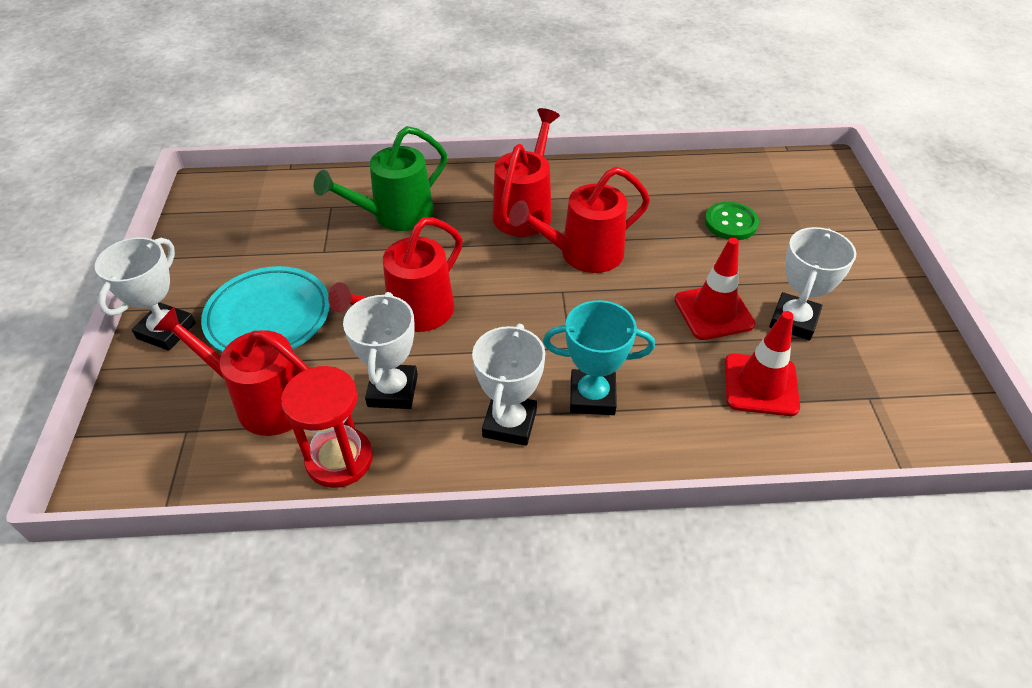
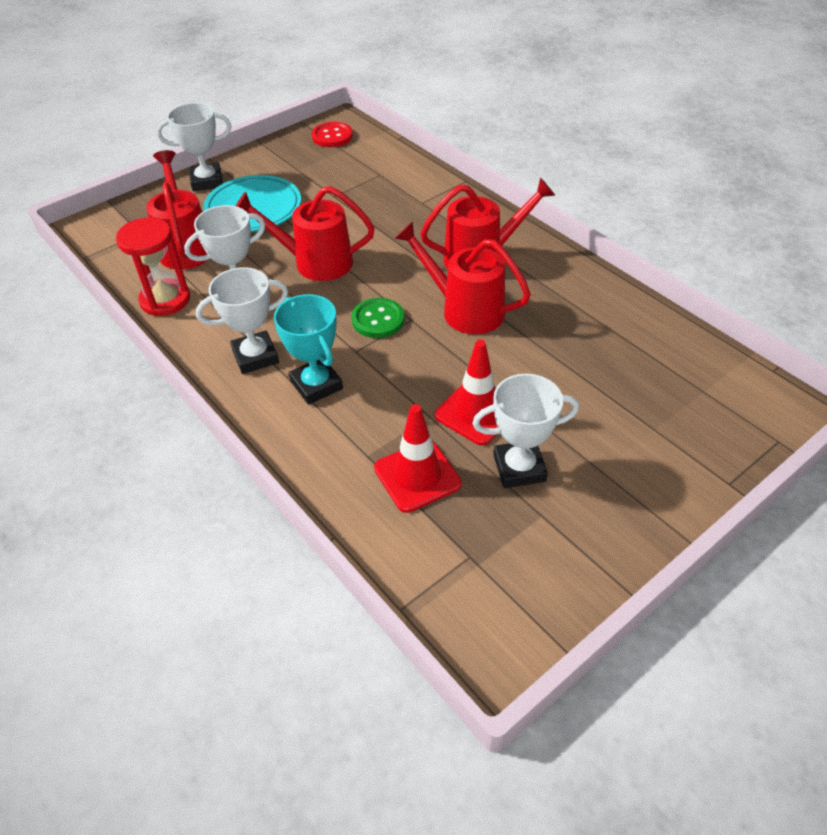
camera: 55 degrees right, 0 degrees up
(223, 205) = (332, 136): none -> red button
(395, 216) = (402, 204): green watering can -> none
(731, 223) = (607, 376): green button -> green button (378, 319)

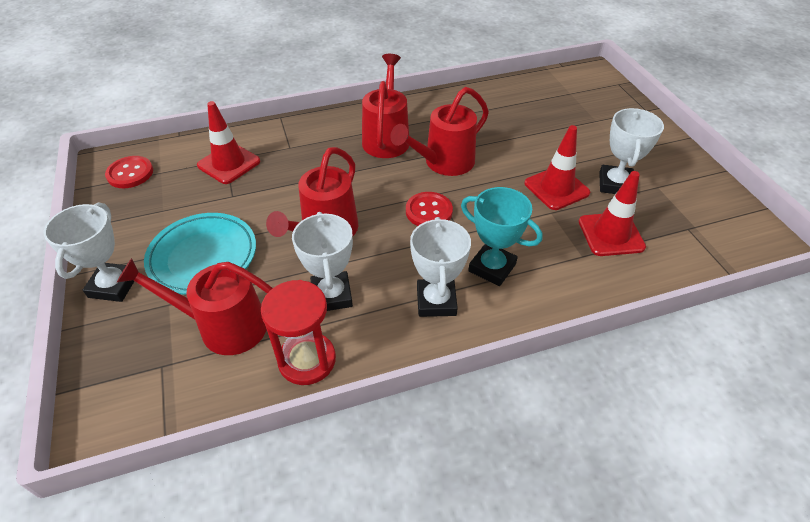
camera: 70 degrees left, 0 degrees up
(316, 385) = (492, 267): turquoise trophy -> turquoise trophy turned 45 degrees clockwise
(375, 178) = (229, 163): none -> red traffic cone
(378, 319) = (429, 211): green button -> red button

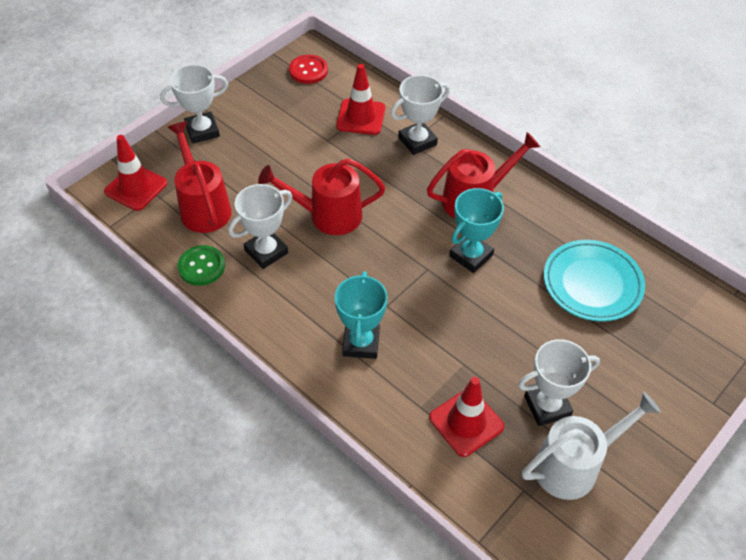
camera: 60 degrees right, 5 degrees up
(203, 257) = (256, 160): turquoise plate -> turquoise plate (592, 284)
(307, 360) = (201, 266): red hourglass -> green button
(429, 211) = (398, 272): red button -> none
(436, 301) = (300, 319): white trophy -> white trophy (417, 141)
(443, 163) = (471, 255): red watering can -> turquoise trophy
(556, 188) = (502, 357): red traffic cone -> red traffic cone (136, 187)
(674, 192) = (574, 465): none -> white watering can

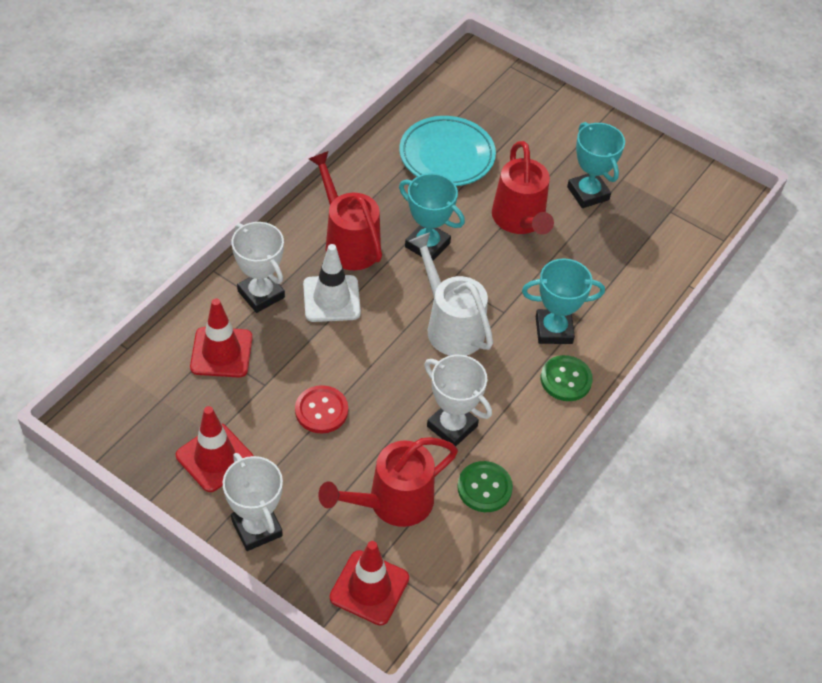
camera: 100 degrees left, 0 degrees up
(301, 343) = (566, 379): none -> green button
(308, 70) = (130, 418): red button -> red button (321, 410)
(327, 215) = (389, 373): red watering can -> red watering can (520, 221)
(410, 184) = (331, 299): none -> white traffic cone
(466, 422) = (618, 248): red traffic cone -> red traffic cone (215, 458)
(547, 406) = (588, 193): white trophy -> turquoise trophy
(574, 465) = (638, 178): white watering can -> white watering can (450, 325)

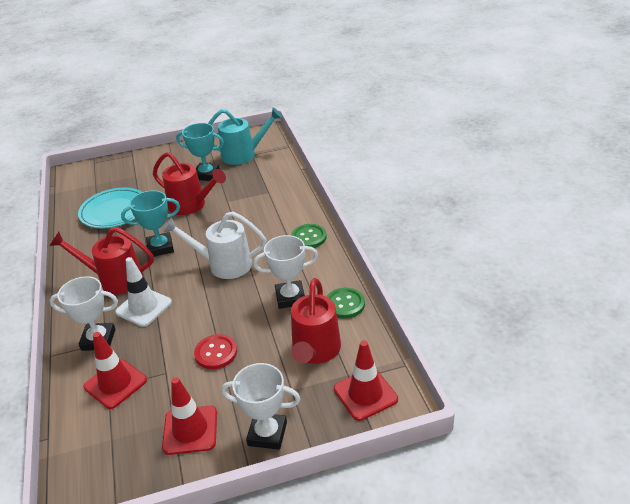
camera: 45 degrees left, 15 degrees down
(554, 330) = (273, 227): turquoise trophy -> none
(662, 203) = (244, 154): none -> turquoise watering can

